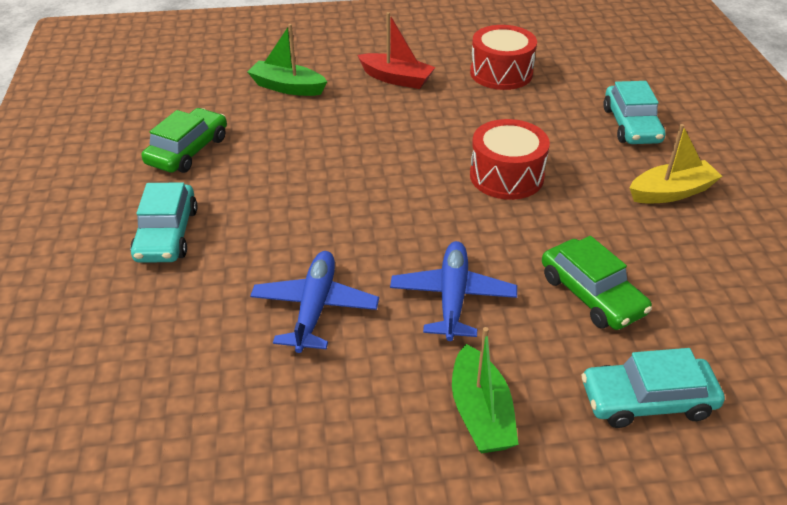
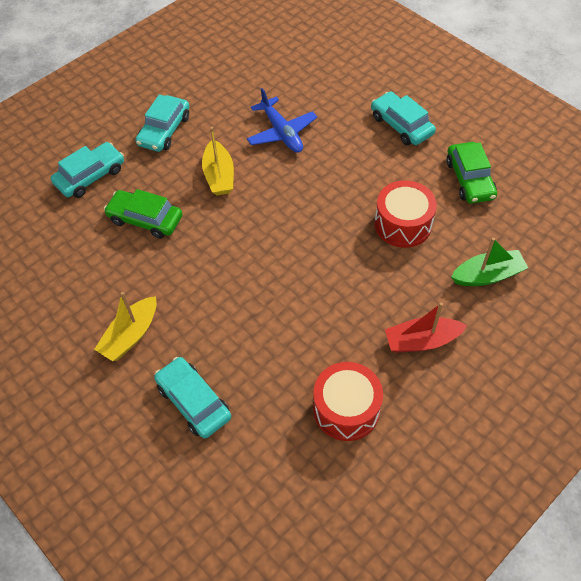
camera: 145 degrees right, 15 degrees up
(452, 297) = (219, 176): blue plane -> yellow boat
(480, 413) = (164, 130): green boat -> turquoise car
(506, 176) = (252, 282): red drum -> red drum (403, 224)

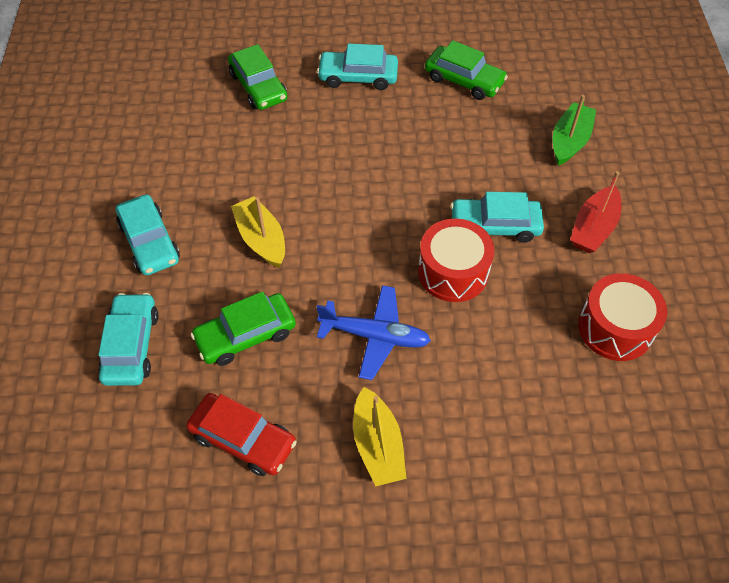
camera: 50 degrees left, 0 degrees up
(77, 269) = (243, 439): none -> red car
(193, 402) = (506, 441): turquoise car -> turquoise car (495, 226)
(219, 176) = (261, 239): yellow boat -> yellow boat turned 150 degrees counterclockwise
(282, 132) = (267, 158): blue plane -> blue plane (375, 336)
(333, 87) = (258, 86): none -> green car
(403, 224) = (464, 153): red drum -> red drum (453, 272)

